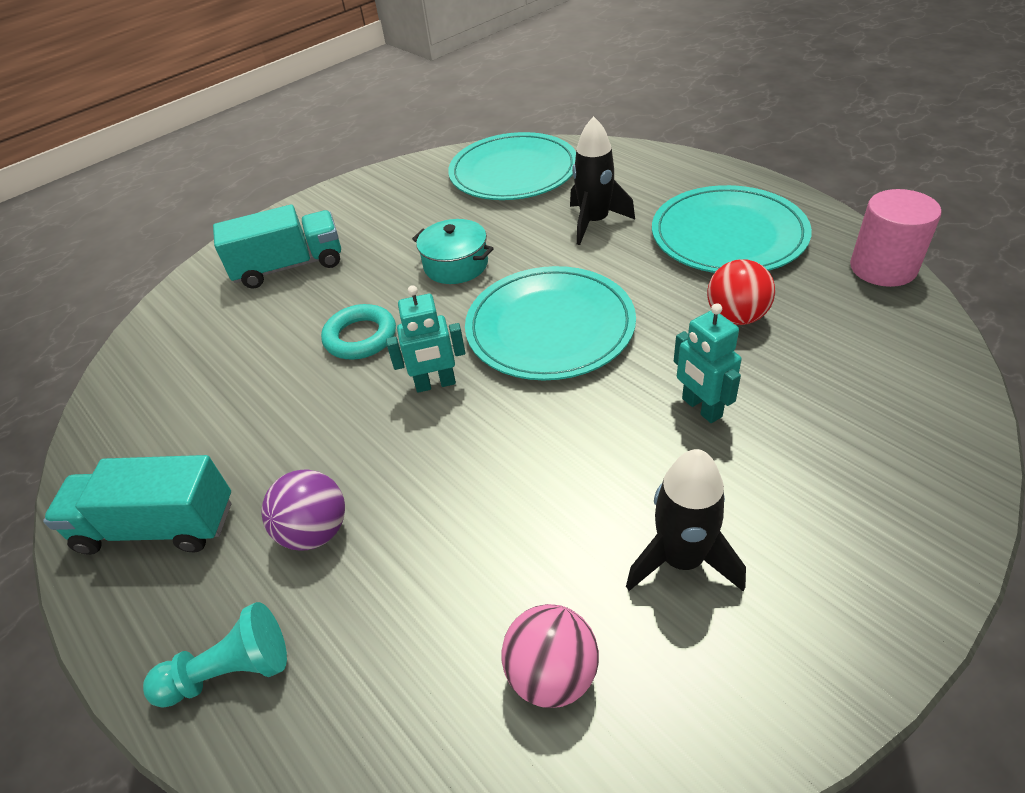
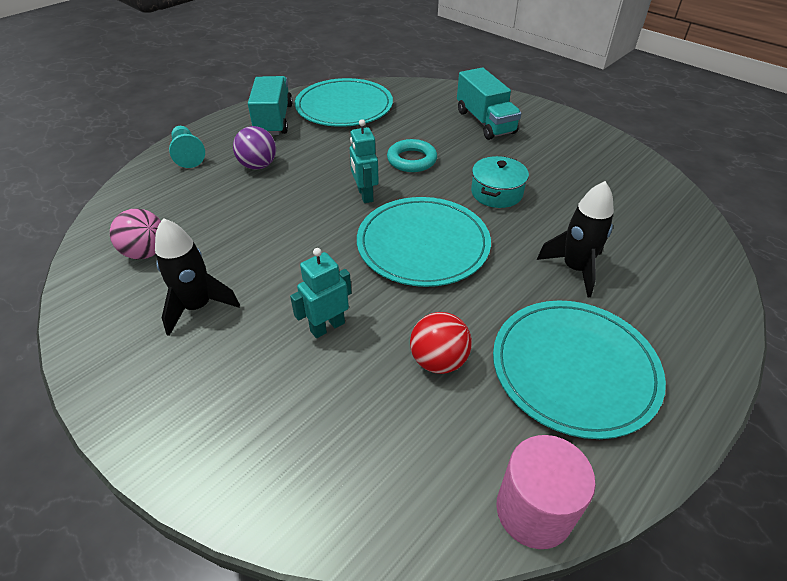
camera: 80 degrees right, 0 degrees up
(513, 172) = (649, 215): turquoise plate -> turquoise plate (344, 107)

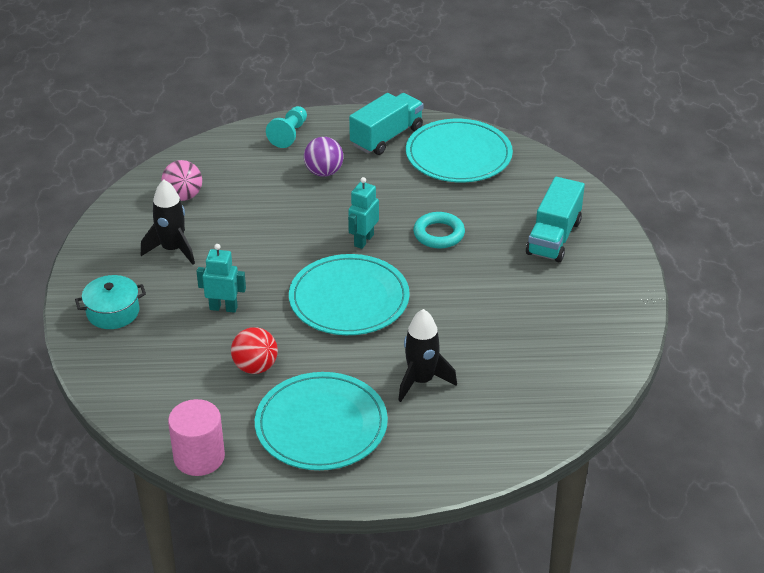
camera: 45 degrees right, 5 degrees down
(496, 193) = (459, 298): turquoise pot -> turquoise pot (113, 312)

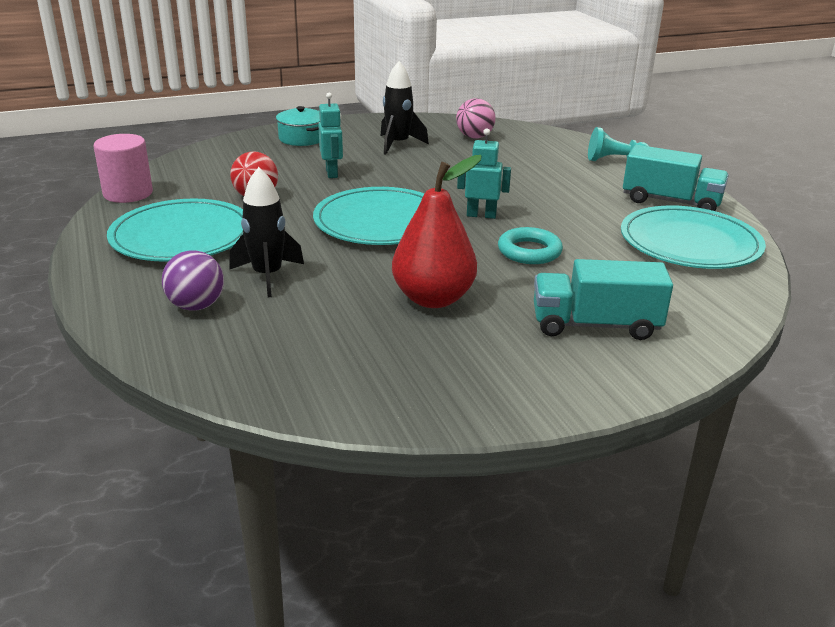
camera: 70 degrees right, 10 degrees down
(324, 172) = (573, 182): purple ball -> purple ball (196, 306)
(491, 300) = (433, 298): none -> red pear

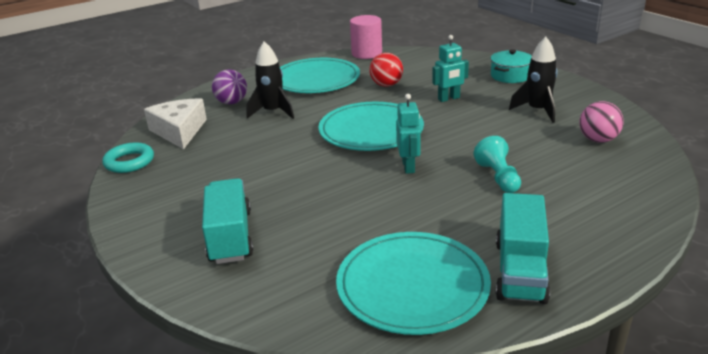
camera: 80 degrees right, 0 degrees up
(266, 357) = (179, 131): none -> white cheese
(433, 298) = (257, 167): red pear -> none
(529, 251) = (348, 196): turquoise ring -> turquoise ring (129, 162)
(614, 160) = (619, 226): turquoise pawn -> turquoise pawn (498, 177)

